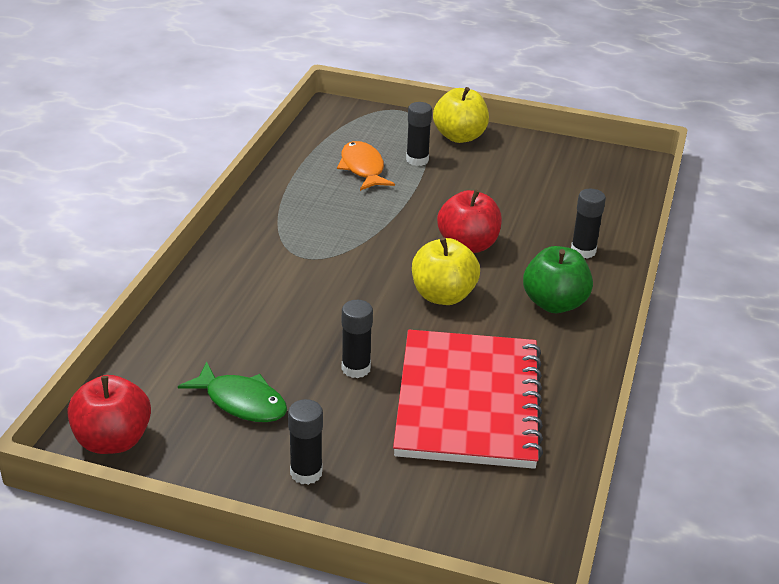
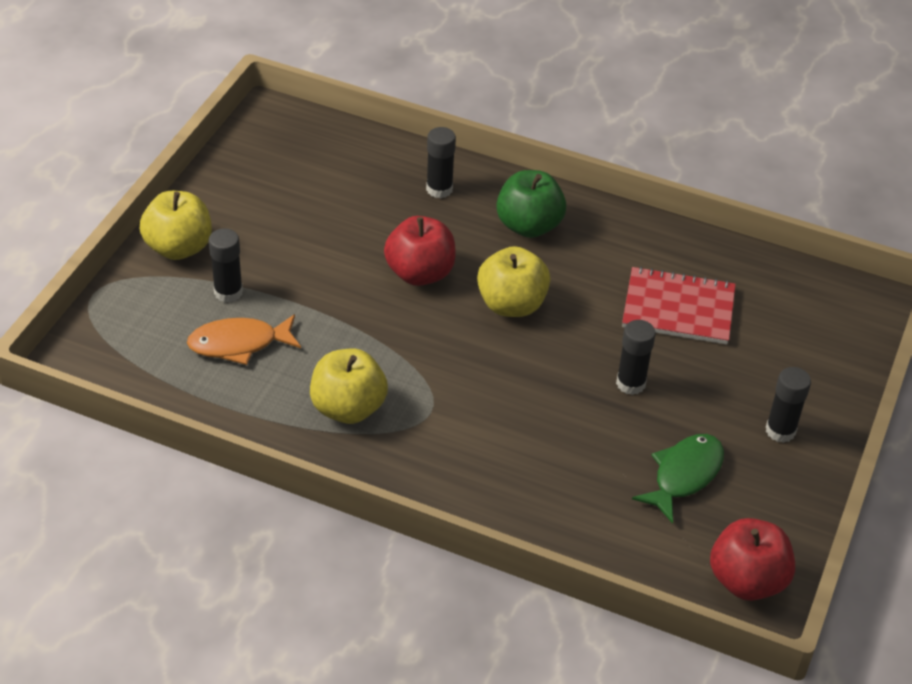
camera: 85 degrees left, 10 degrees up
(303, 218) = (348, 408): none -> yellow apple
(468, 402) = (678, 308): red notebook -> red notebook, size x0.63

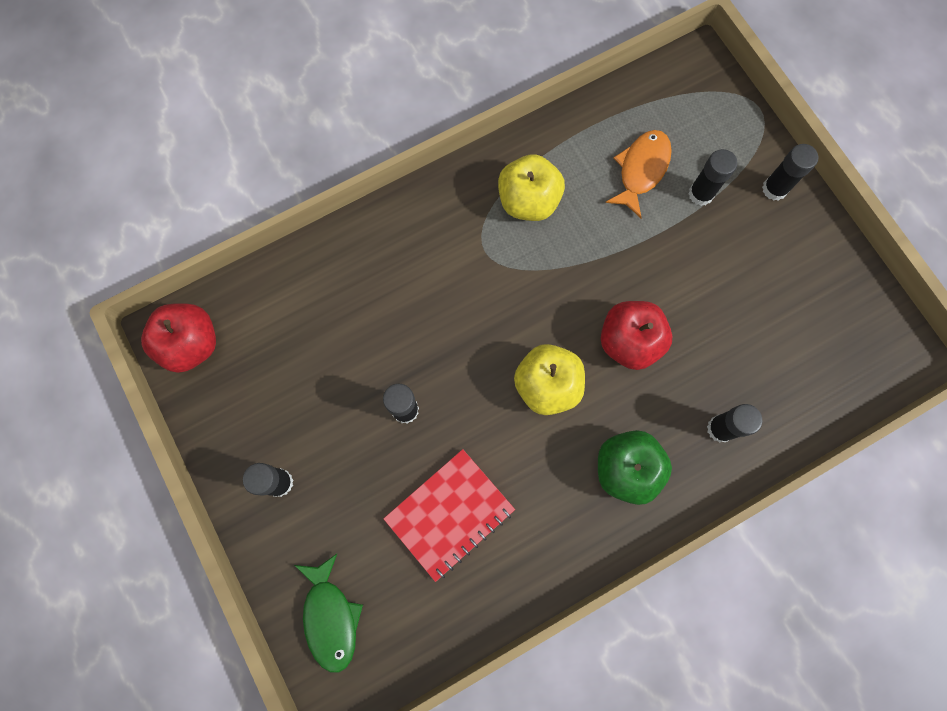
camera: 130 degrees right, 30 degrees up
(179, 247) = (774, 189): yellow apple -> black glue stick
(684, 475) = (299, 377): green fish -> green fish (330, 617)

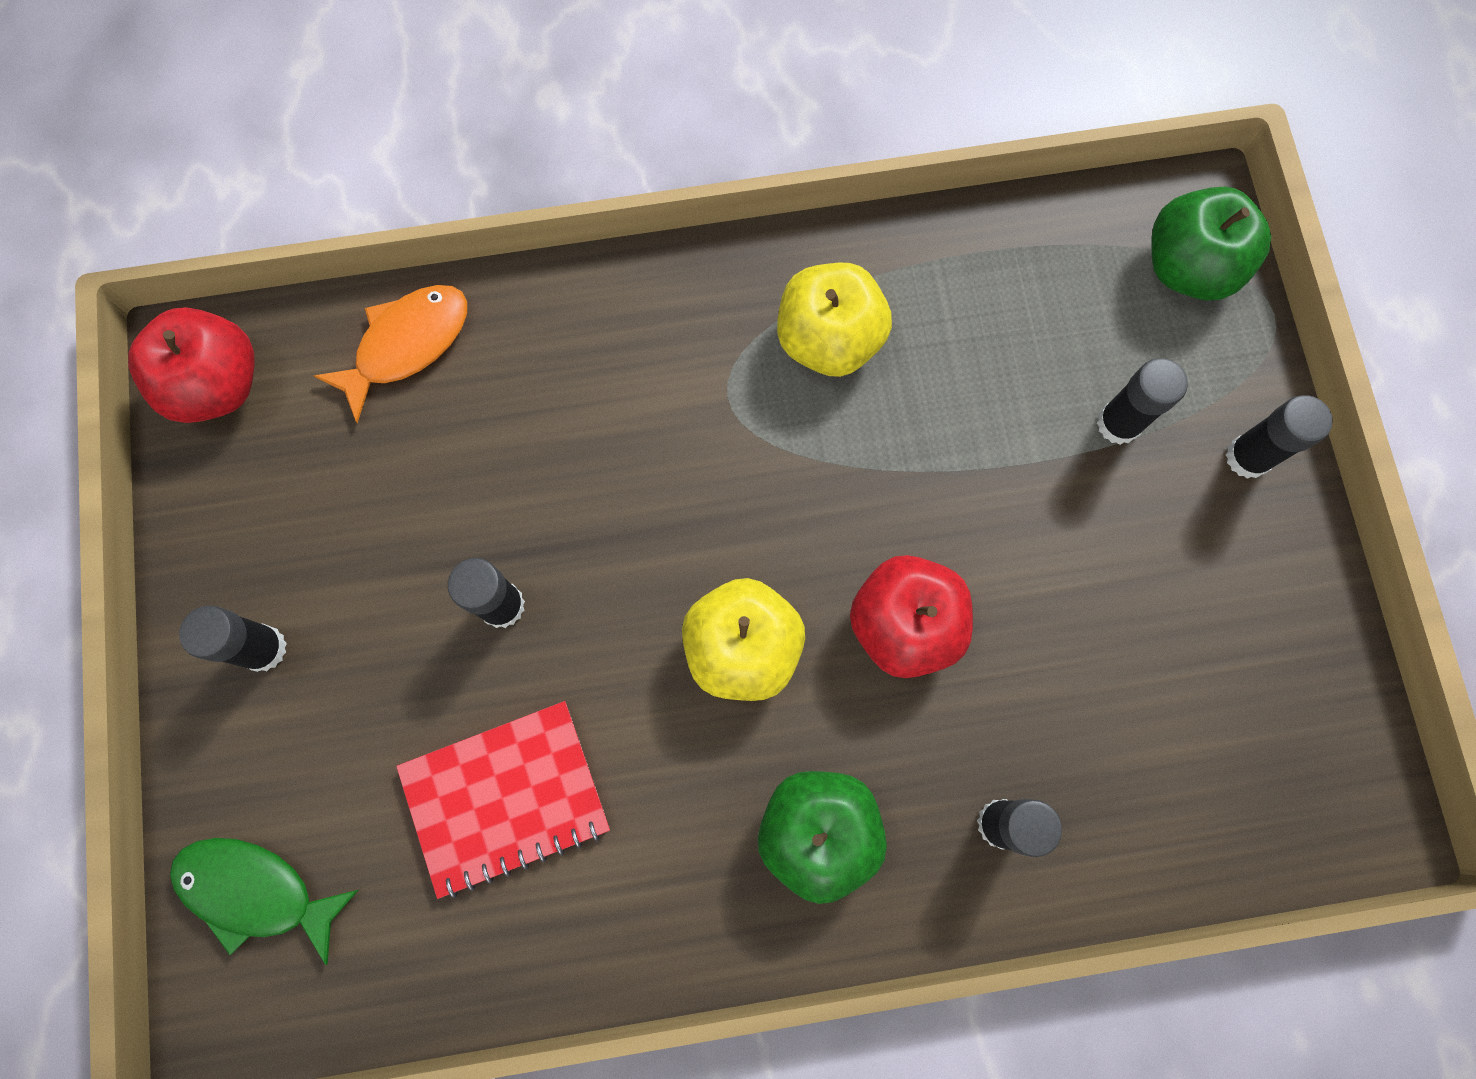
camera: 20 degrees right, 0 degrees up
(330, 617) = (256, 891): green fish -> green fish turned 105 degrees clockwise
(641, 170) = (1033, 351): orange fish -> orange fish (406, 345)
(705, 97) = (1188, 267): none -> green apple

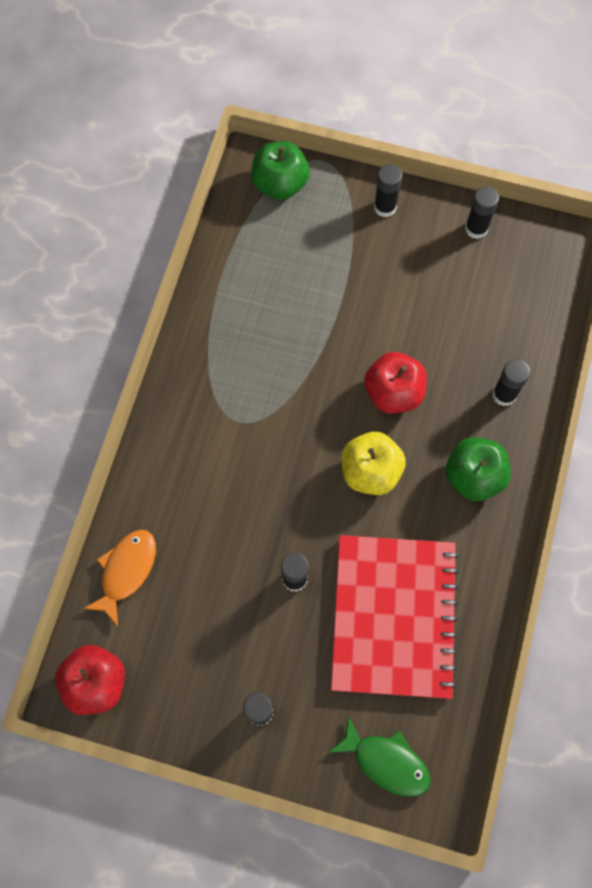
camera: 65 degrees left, 5 degrees down
(256, 891) = (386, 761): green fish -> green fish turned 105 degrees counterclockwise
(406, 345) = (126, 571): orange fish -> orange fish turned 45 degrees clockwise
(505, 798) = (394, 616): red notebook -> red notebook, size x1.60
(829, 339) = (233, 360): yellow apple -> none
(1118, 423) = (342, 252): black glue stick -> black glue stick (476, 229)

